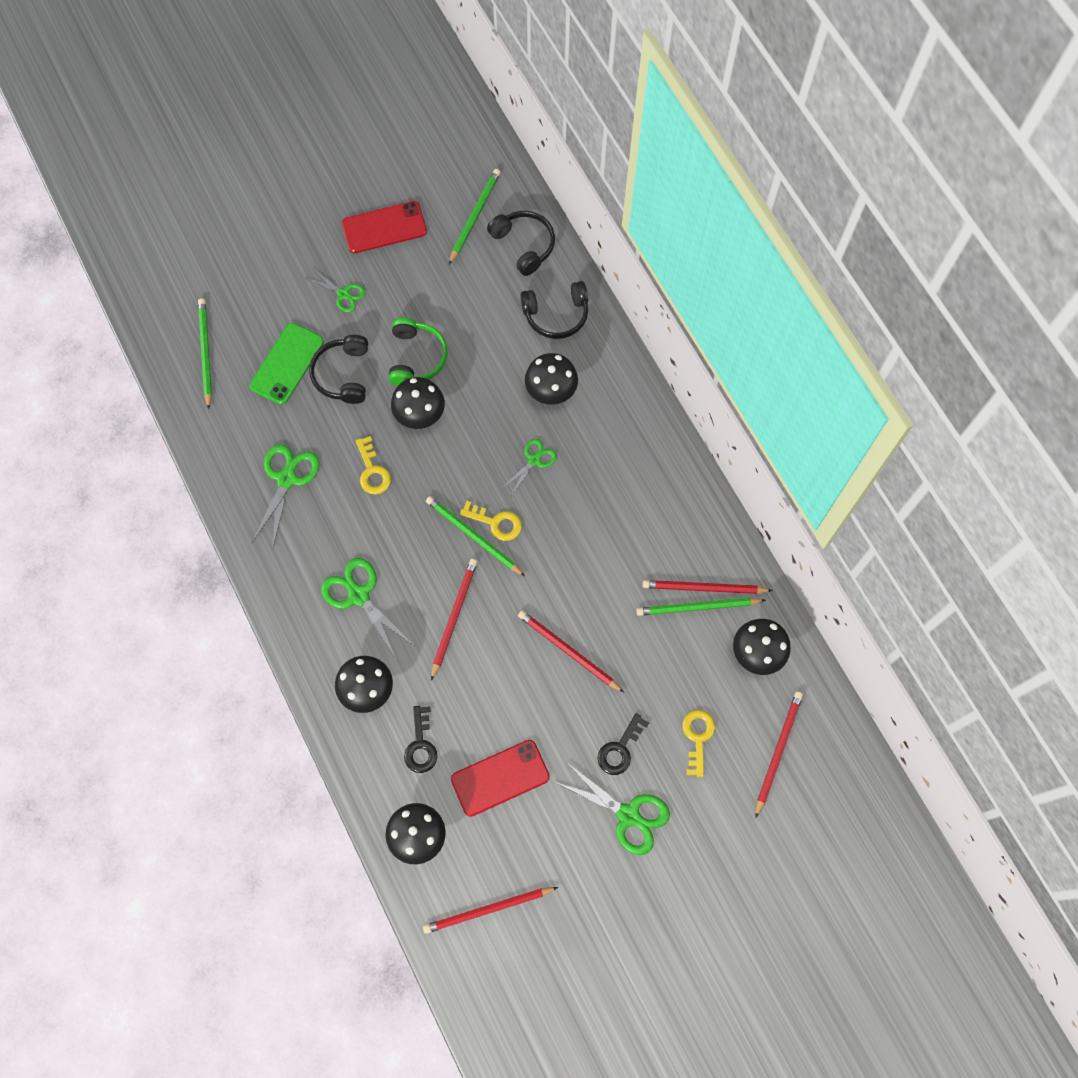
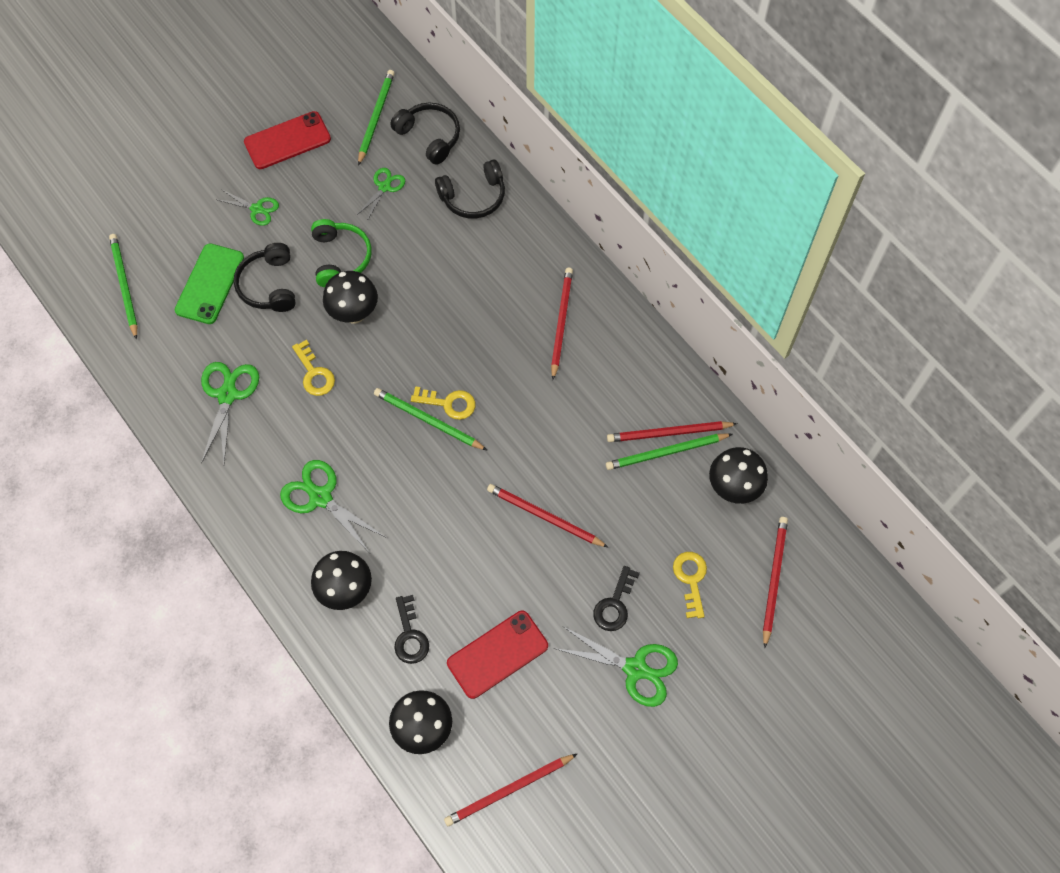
camera: 10 degrees left, 5 degrees down
(454, 617) = (422, 502): red pencil -> red pencil (561, 322)
(534, 460) = (476, 337): green scissors -> green scissors (384, 187)
(551, 393) = (481, 271): black mushroom -> none

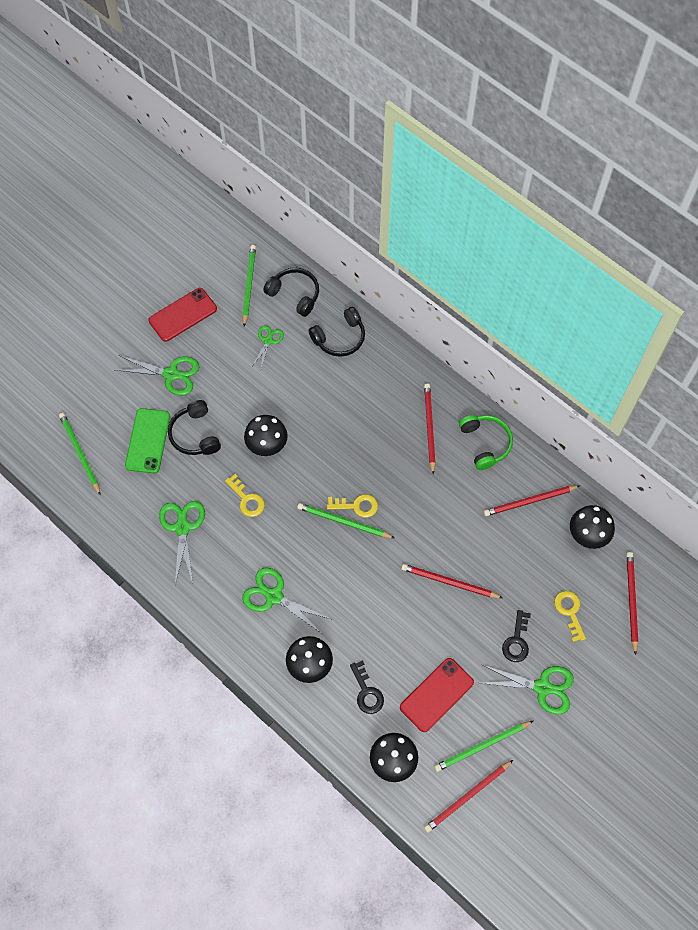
camera: 10 degrees left, 0 degrees up
(256, 209) = (171, 374): green scissors -> green scissors, size x1.64
(340, 258) = (246, 403): green headphones -> green headphones (485, 443)
(666, 452) = (531, 517): green pencil -> green pencil (482, 746)

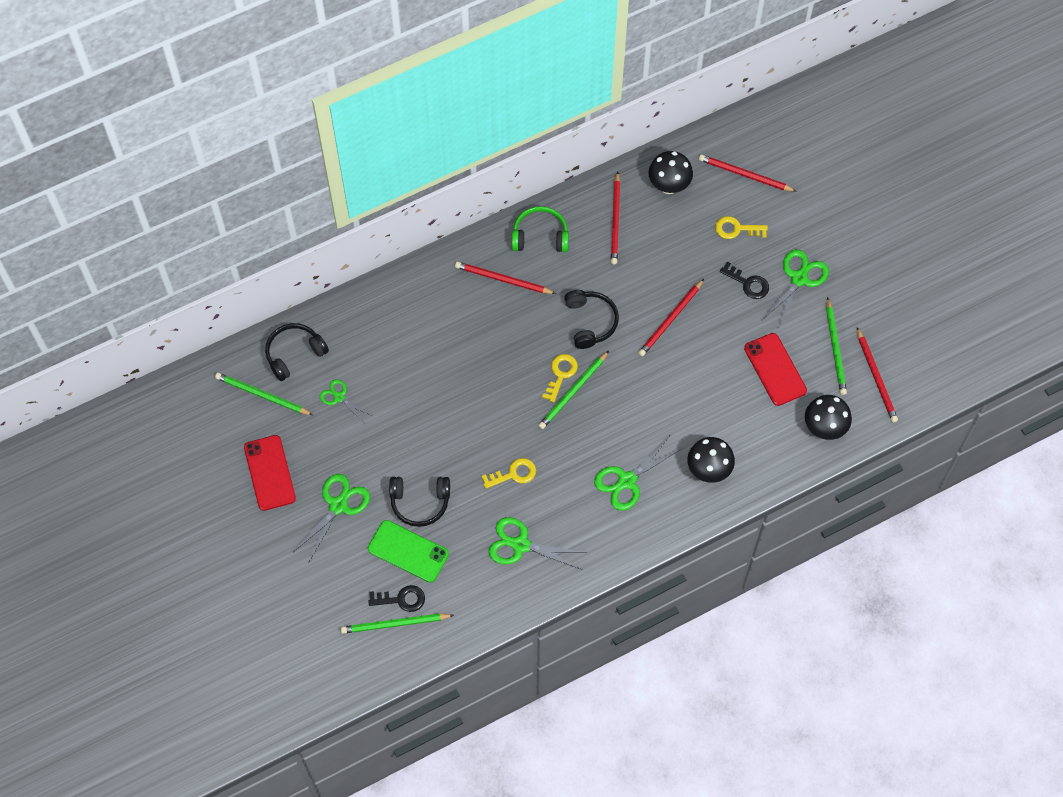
camera: 70 degrees left, 0 degrees up
(267, 446) = (462, 436): black mushroom -> none
(340, 338) = (366, 327): black headphones -> black headphones (590, 322)
(367, 692) = (751, 428): black key -> black key (401, 599)

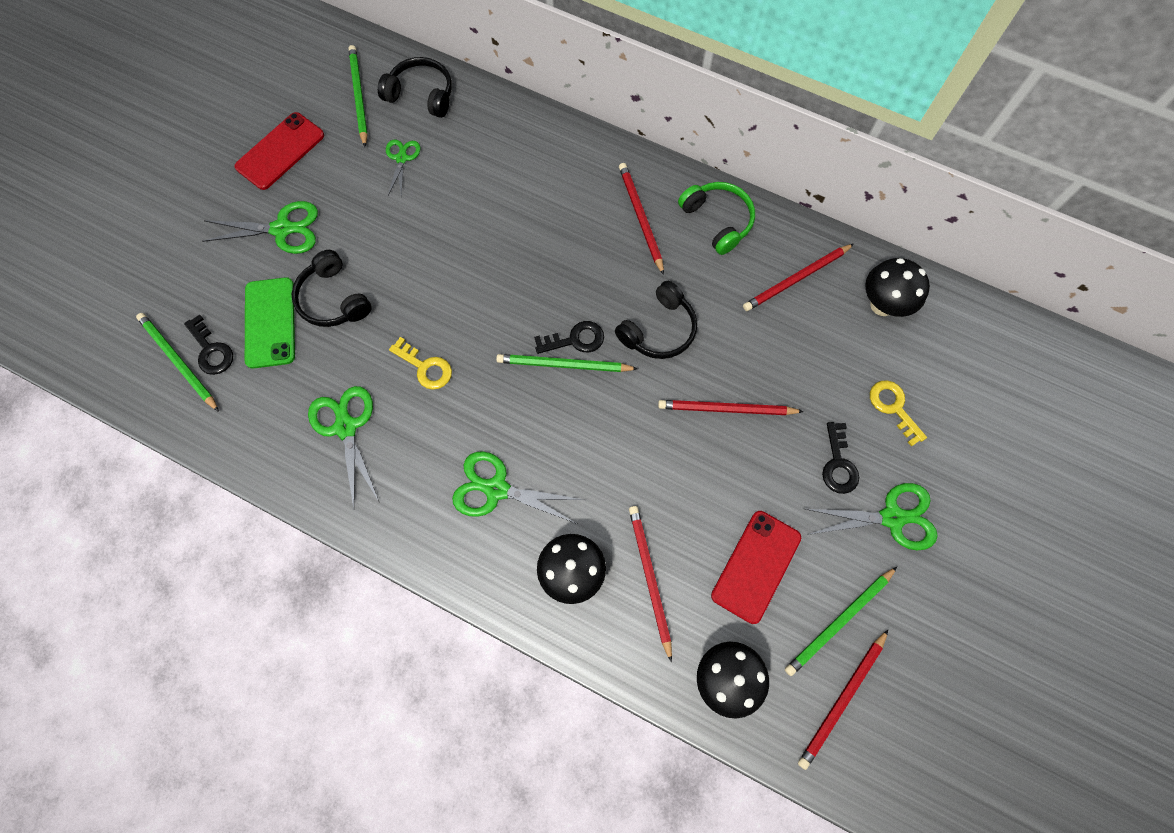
camera: 55 degrees right, 5 degrees up
(560, 374) = (575, 339): yellow key -> black key
(745, 175) = (966, 373): red pencil -> red pencil (650, 578)

